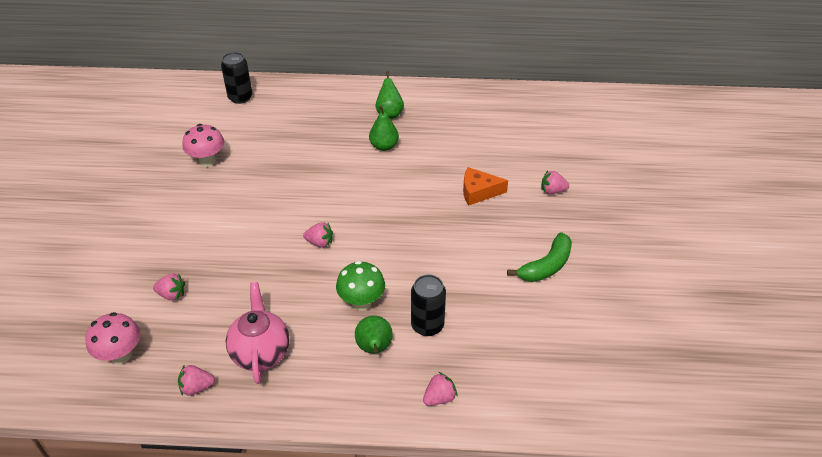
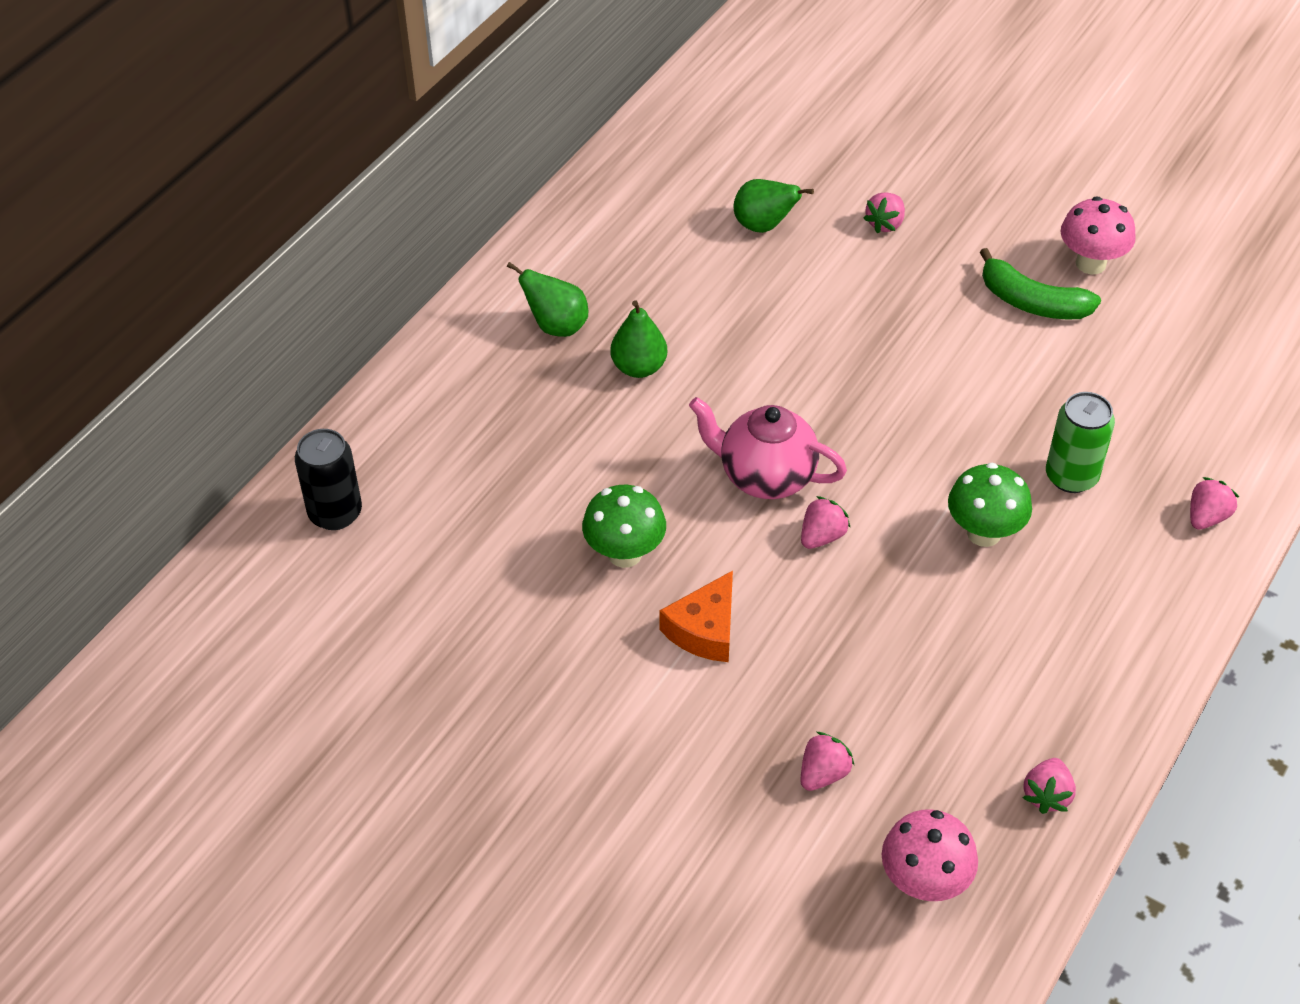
camera: 60 degrees left, 5 degrees up
(207, 161) = (497, 622): pink mushroom -> pink mushroom (1090, 263)
(261, 353) = (1019, 691): pink teapot -> pink teapot (765, 476)
(268, 183) = (625, 553): none -> green mushroom
(374, 348) = (1082, 552): green pear -> green pear (764, 226)
(427, 325) = (1071, 476): black can -> green can
(439, 398) = (1206, 517): pink strawberry -> pink strawberry turned 45 degrees clockwise
(478, 192) = (832, 303): orange cheese -> orange cheese (704, 629)
(546, 266) = (1032, 302): green banana -> green banana turned 135 degrees clockwise

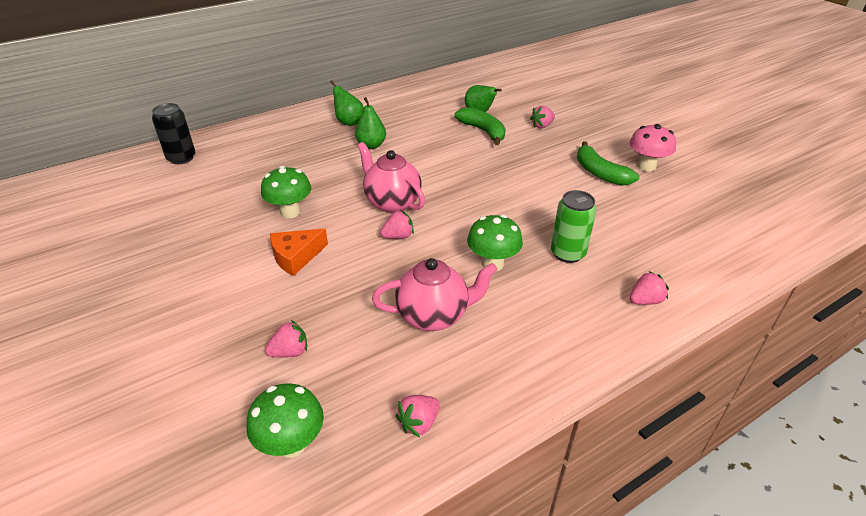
camera: 25 degrees right, 10 degrees down
(799, 270) = (483, 131): none -> green banana
(924, 882) = (291, 444): pink mushroom -> green mushroom
(963, 646) = (433, 316): none -> pink teapot

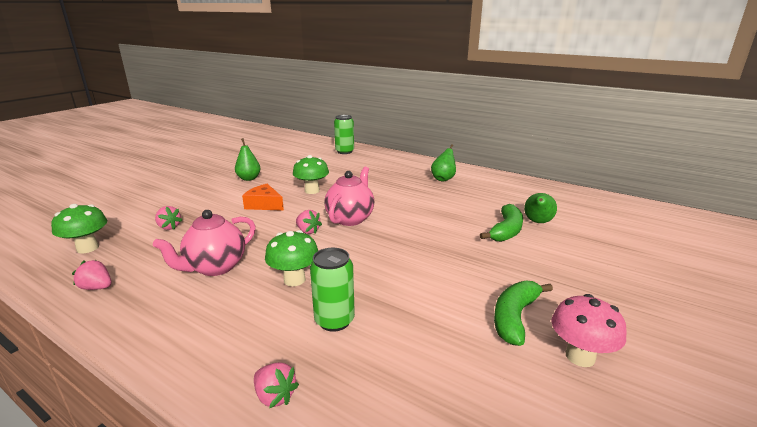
camera: 65 degrees right, 15 degrees down
(181, 158) = (344, 151): black can -> green can
(371, 145) = (421, 193): green pear -> green pear (249, 178)
(433, 316) = (215, 267): pink teapot -> pink teapot turned 75 degrees clockwise
(542, 126) = (565, 259): pink strawberry -> none

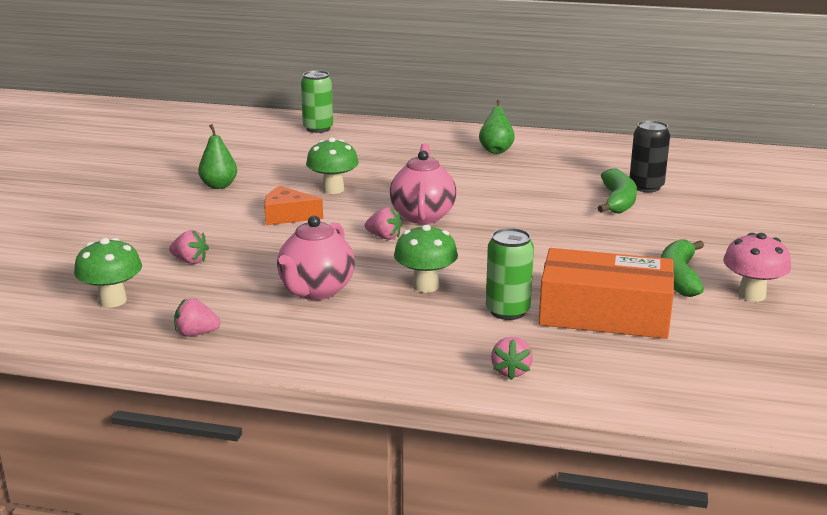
camera: 20 degrees left, 0 degrees up
(275, 396) = (511, 371): pink strawberry -> pink strawberry turned 75 degrees clockwise
(416, 345) = (604, 314): none -> orange box
(537, 222) = (646, 187): green pear -> black can

